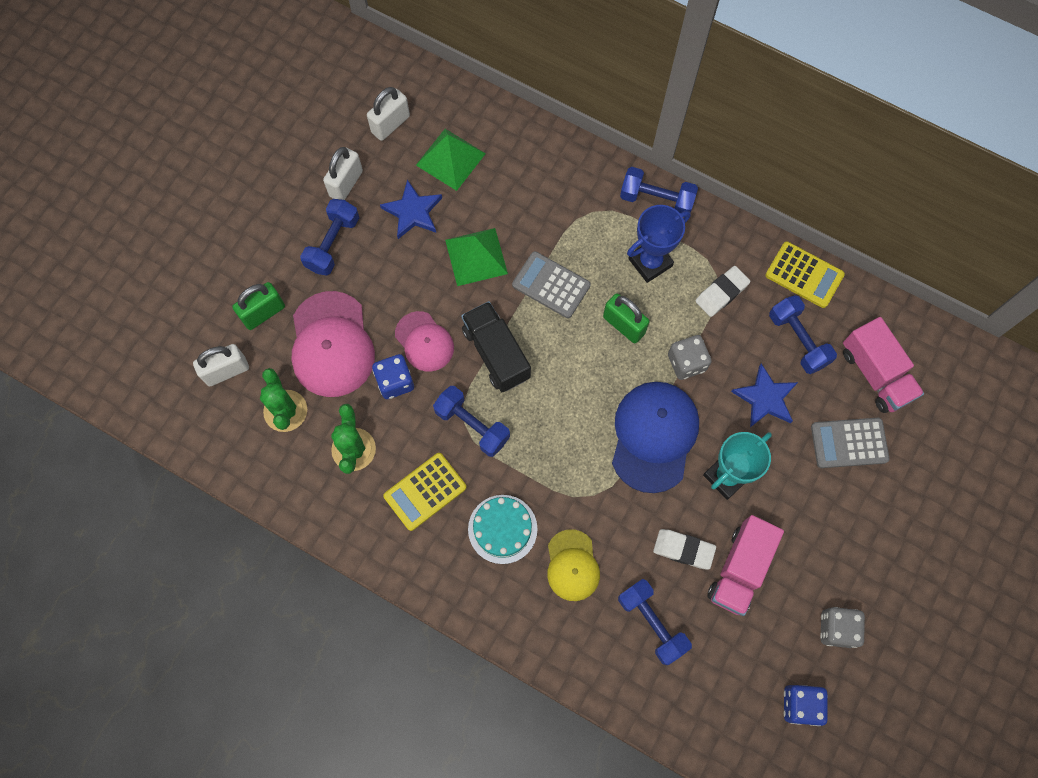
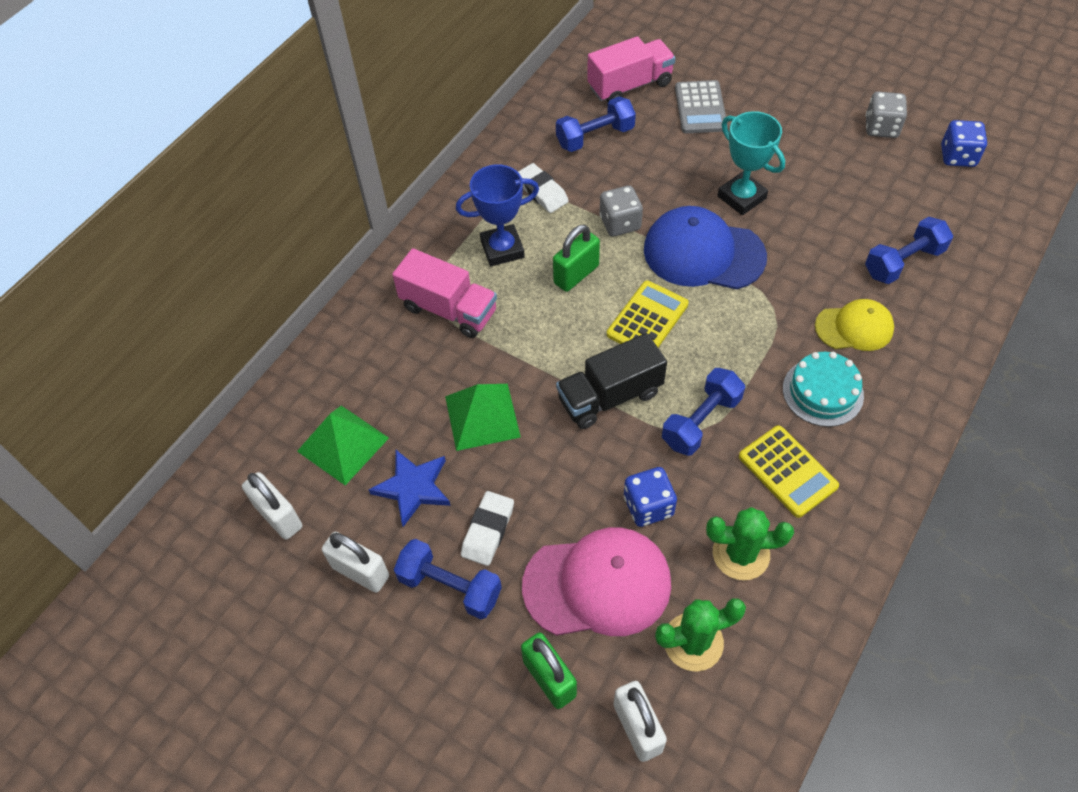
camera: 85 degrees left, 15 degrees down
(424, 341) = (594, 473): pink cap -> none
(551, 285) = (524, 340): grey calculator -> none
(650, 262) = (502, 249): blue trophy -> blue trophy turned 75 degrees counterclockwise
(656, 199) = (426, 241): blue dumbbell -> none
(683, 550) = (823, 234): white eraser -> white eraser (488, 530)
(740, 569) = (836, 192): pink truck -> pink truck (449, 309)
(765, 398) = (657, 164): blue star -> none
(804, 275) = (525, 128): yellow calculator -> yellow calculator (647, 319)

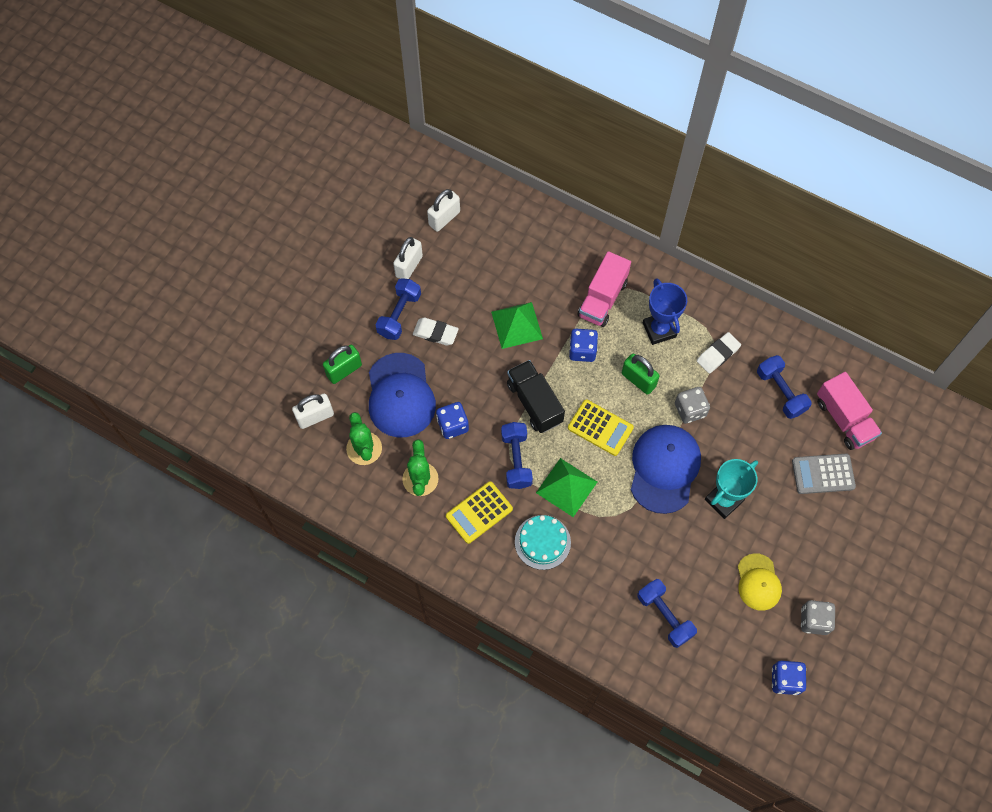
camera: 85 degrees right, 10 degrees up
(343, 444) = (494, 246): green pyramid -> green pyramid (566, 487)
(413, 487) = (464, 289): blue star -> none
(529, 336) = (582, 350): none -> blue dice
(597, 584) = (400, 395): pink cap -> blue cap
(701, 421) = (516, 460): blue dumbbell -> blue dumbbell turned 45 degrees clockwise
(854, 327) = (599, 571): yellow cap -> yellow cap (758, 582)

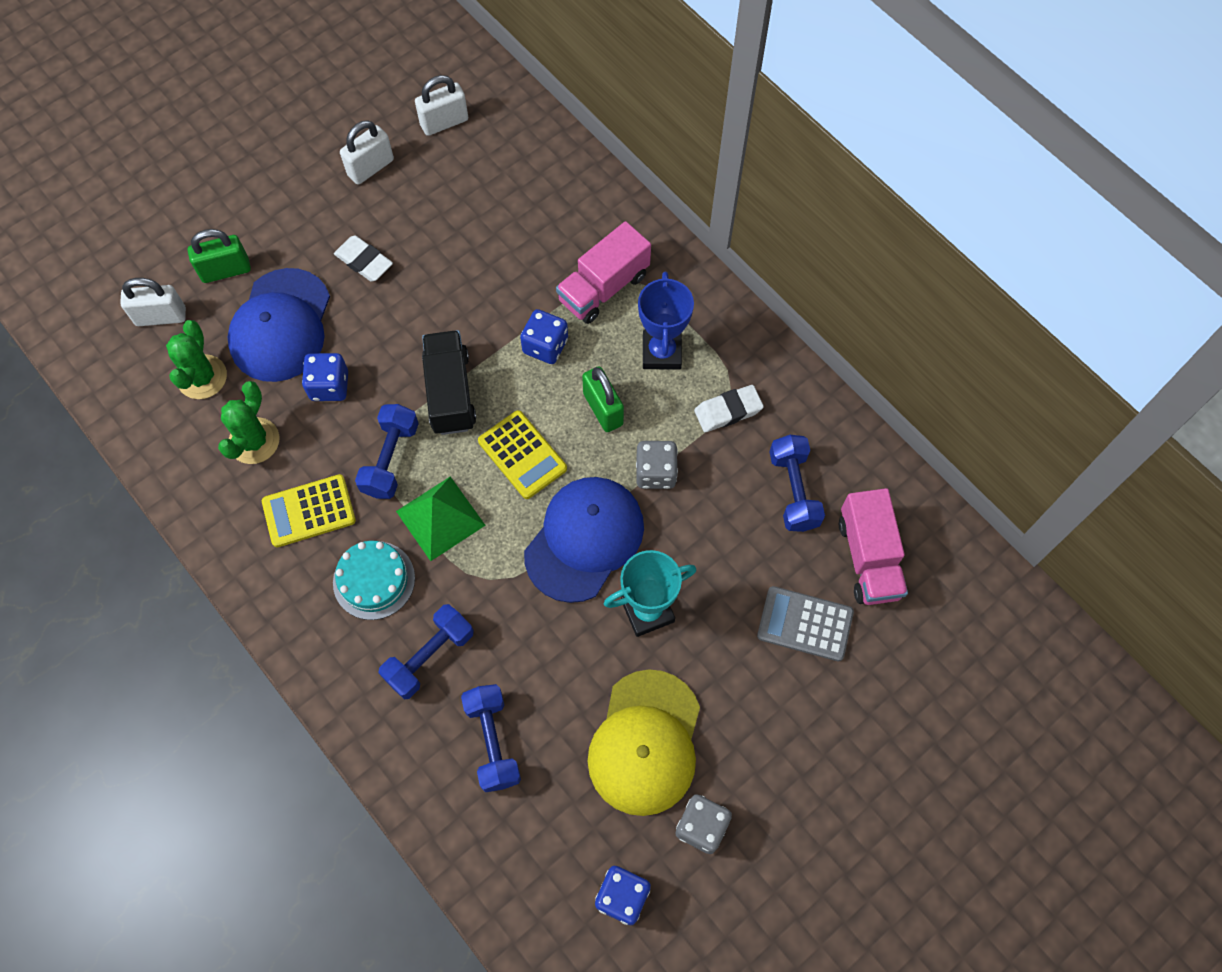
camera: 20 degrees right, 0 degrees up
(399, 315) = (329, 224): blue dumbbell -> blue dumbbell (429, 656)
(516, 325) = (474, 285): green pyramid -> none
(758, 582) = (645, 742): yellow cap -> yellow cap, size x1.66

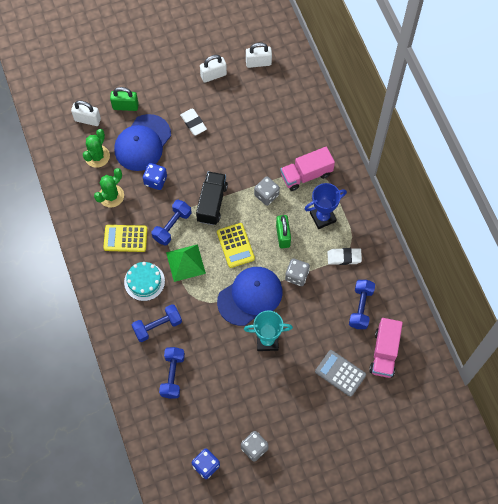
camera: 20 degrees right, 0 degrees up
(545, 346) = (266, 195): blue dice -> grey dice
(645, 742) = (243, 401): yellow cap -> none
(661, 352) = (322, 217): blue trophy -> blue trophy turned 45 degrees clockwise

